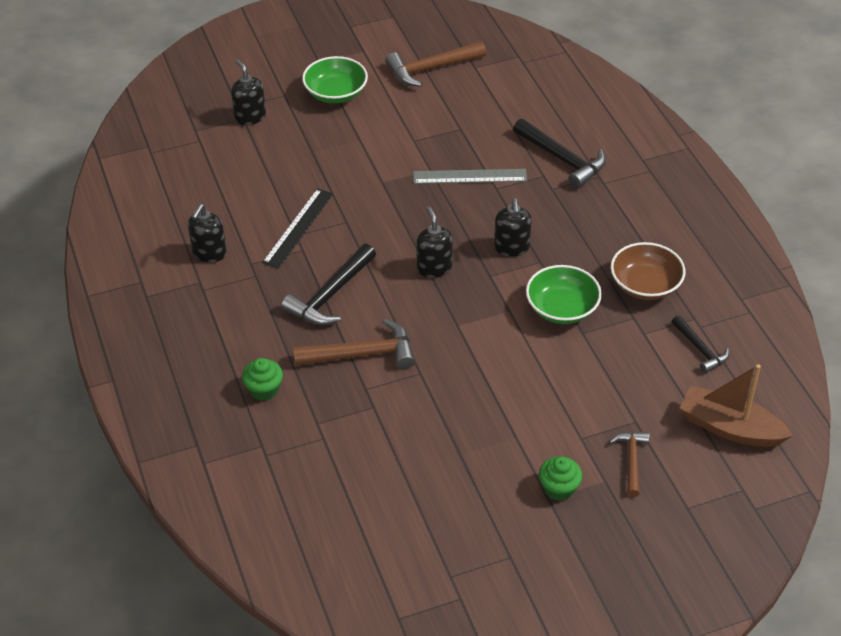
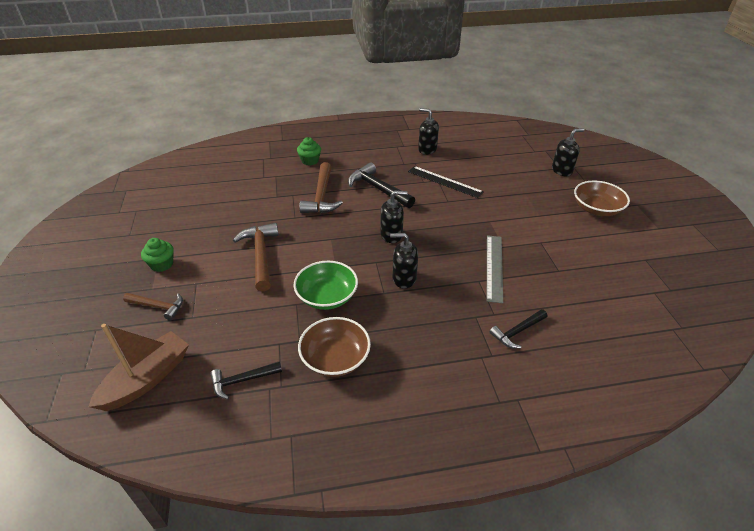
camera: 100 degrees right, 5 degrees down
(336, 93) = (596, 209): green bowl -> brown bowl
(431, 69) = (643, 264): brown hammer -> brown hammer (261, 255)
(562, 159) = (517, 332): black hammer -> black hammer, size x0.61

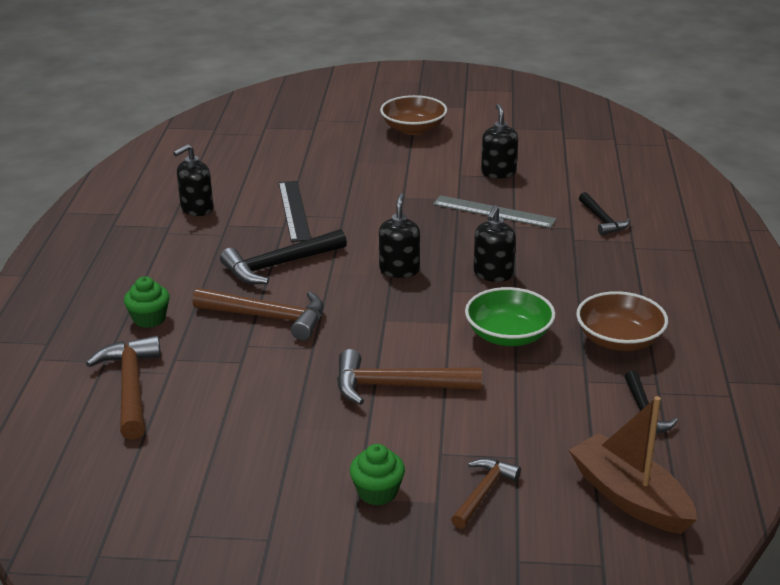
camera: 75 degrees left, 10 degrees down
(249, 169) = (130, 387): none -> brown hammer
(444, 181) = (294, 210): black ruler -> black ruler turned 60 degrees counterclockwise
(562, 171) = (321, 128): black soap dispenser -> black soap dispenser (498, 172)

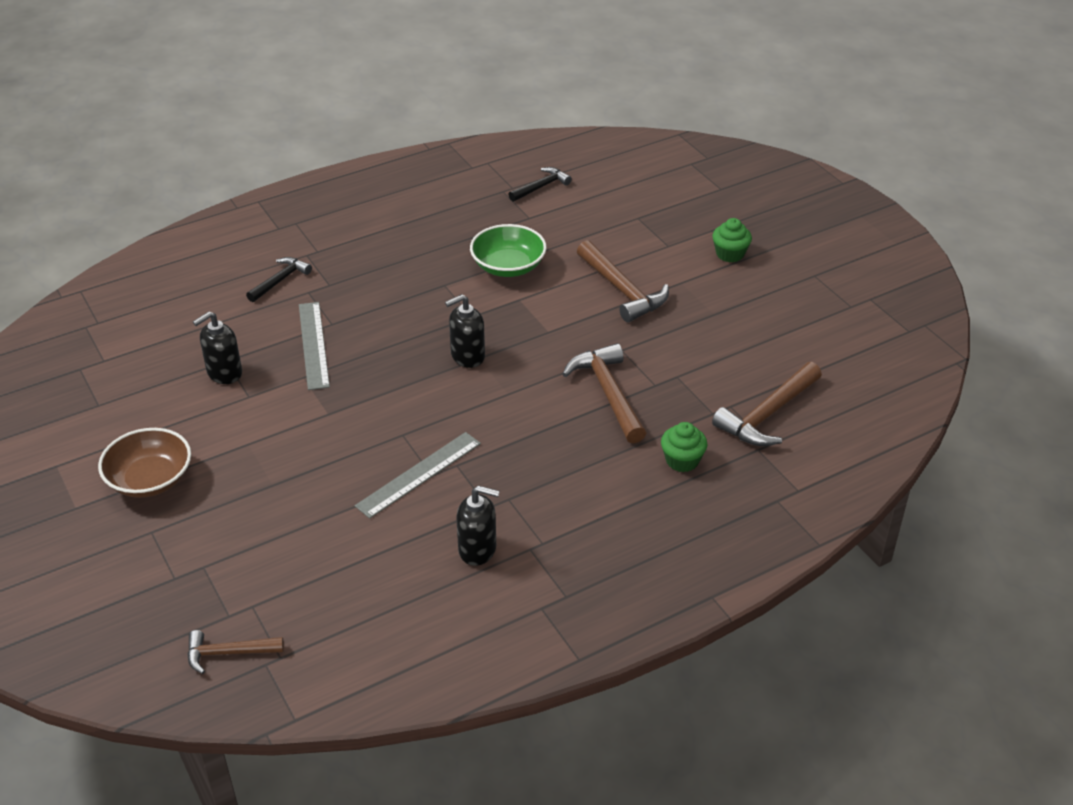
camera: 125 degrees left, 10 degrees up
(279, 265) = (527, 430): black hammer -> none
(294, 210) = (419, 474): black ruler -> grey ruler
(483, 492) = (683, 217): brown hammer -> brown hammer (228, 653)
(493, 274) = (426, 305): black soap dispenser -> none
(619, 340) = (465, 219): brown bowl -> none
(629, 497) = (627, 170): brown boat -> none

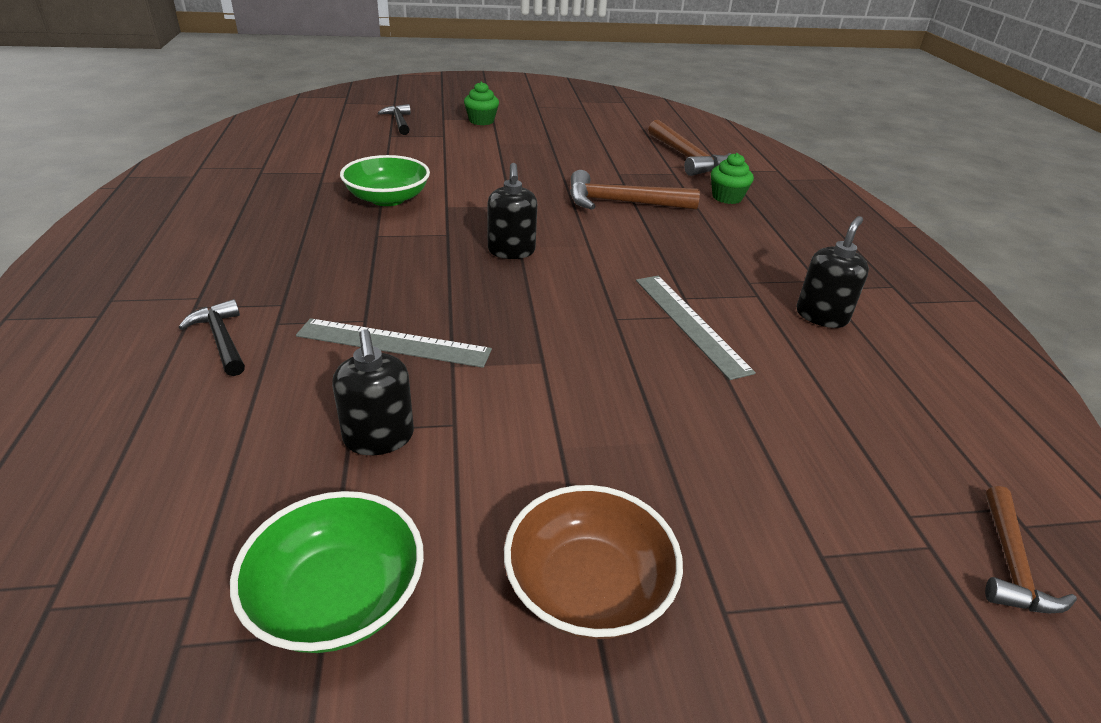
camera: 70 degrees left, 5 degrees down
(117, 401) = (337, 596): none -> green bowl
(541, 187) = (283, 156): black hammer -> black hammer (399, 122)
(622, 290) = (484, 164): brown hammer -> none

